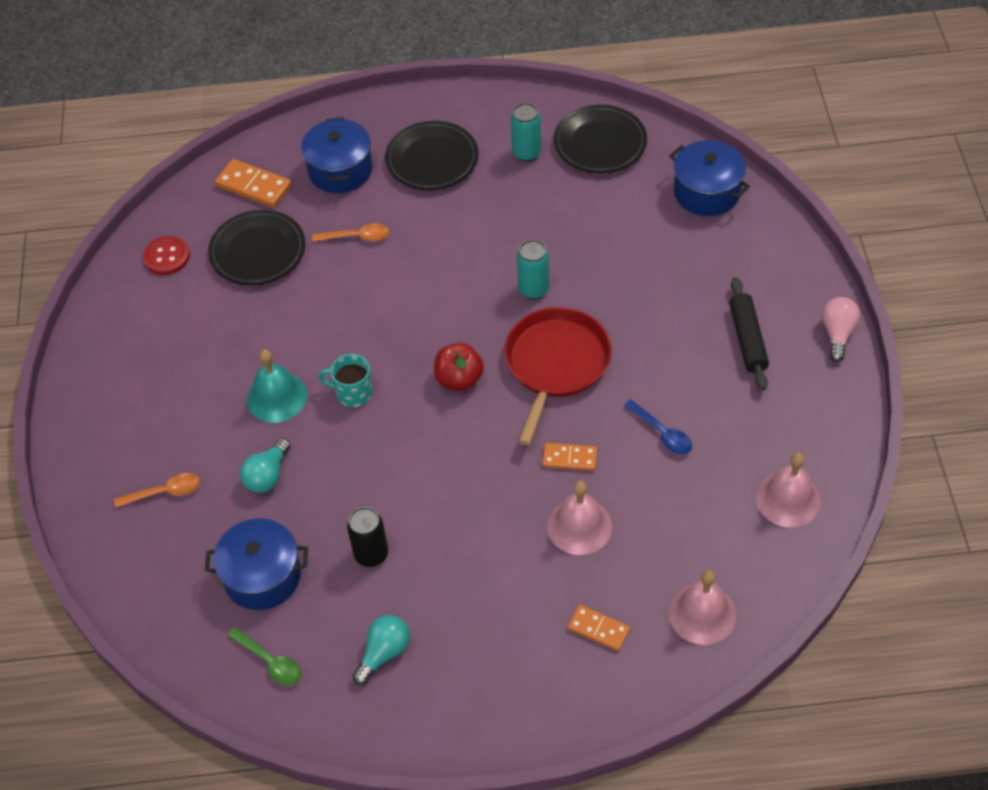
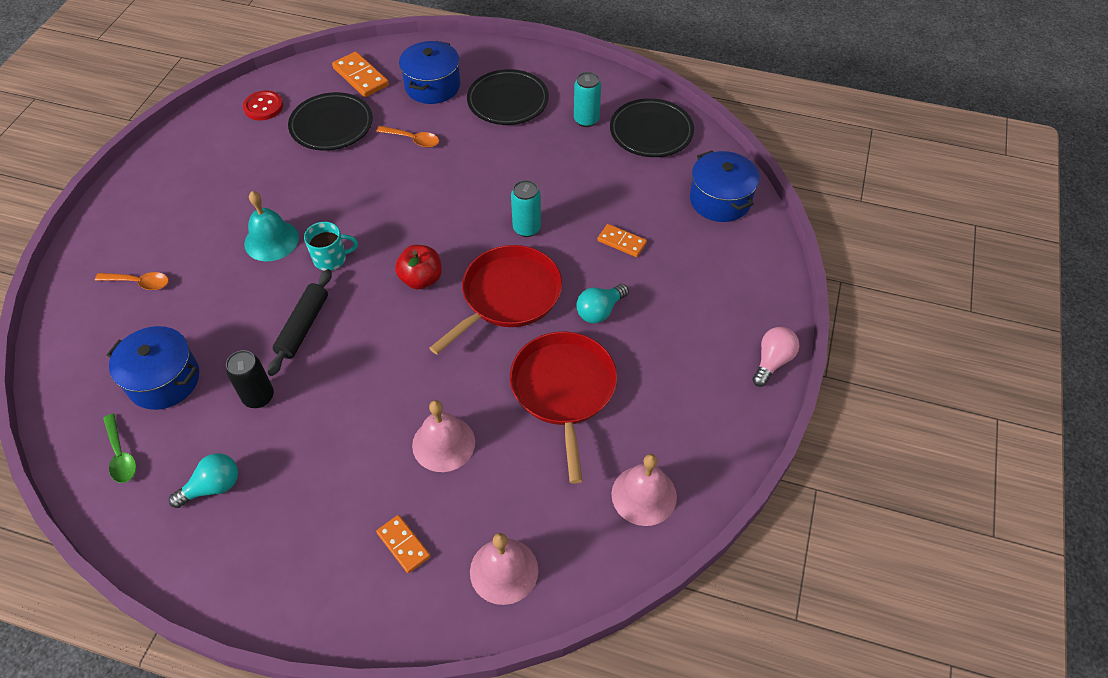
camera: 20 degrees right, 0 degrees up
(267, 475) = (223, 299): turquoise light bulb -> turquoise light bulb (600, 311)
(353, 393) = (331, 259): turquoise mug -> turquoise mug turned 135 degrees clockwise
(569, 458) = (471, 380): orange domino -> orange domino (622, 242)
(662, 433) = (563, 390): blue spoon -> red pan
(747, 339) = (686, 336): black rolling pin -> black rolling pin (303, 327)

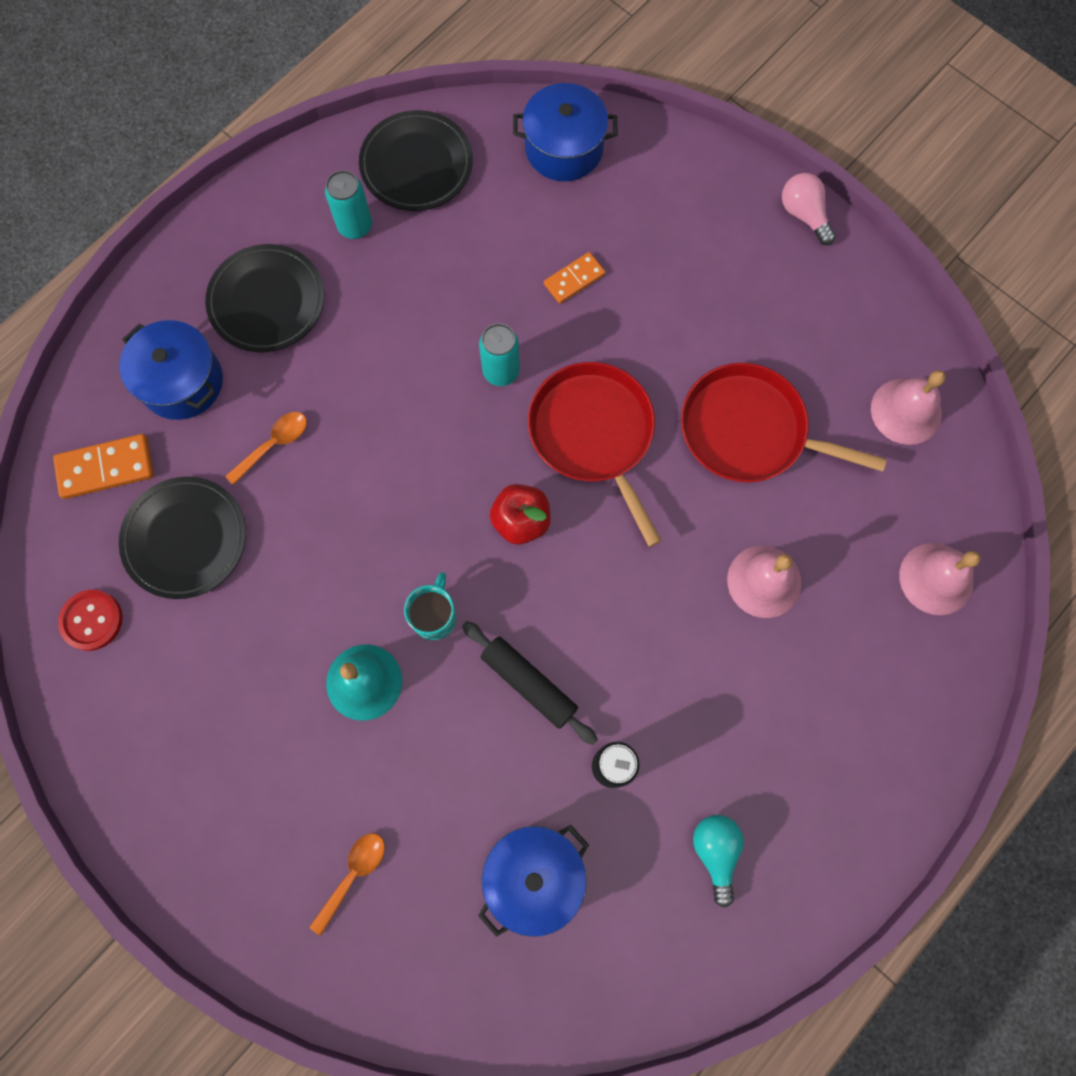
camera: 65 degrees left, 20 degrees up
(121, 455) = (625, 953): green spoon -> none
(403, 545) = (869, 667): orange domino -> none
(600, 311) = (661, 347): turquoise light bulb -> none

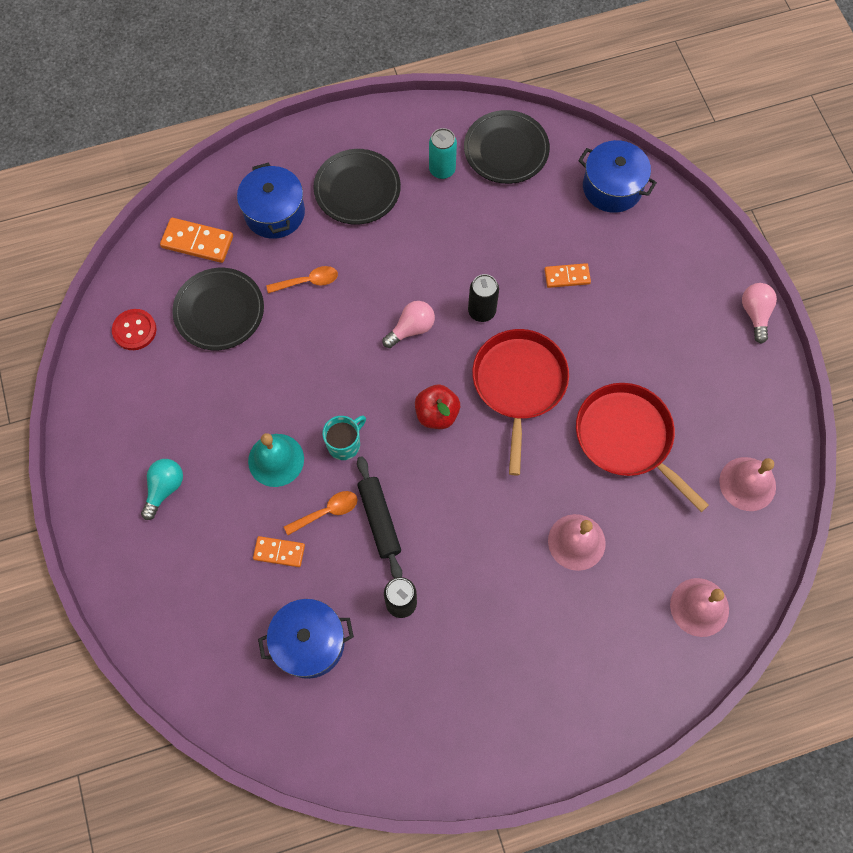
camera: 30 degrees right, 5 degrees down
(353, 875) = (198, 575): orange spoon -> orange spoon (327, 512)
(432, 436) = (411, 329): none -> pink light bulb
(434, 790) = (279, 552): none -> orange domino
(501, 371) = (481, 311): turquoise can -> black can
(715, 852) = (436, 697): turquoise light bulb -> turquoise light bulb (164, 488)

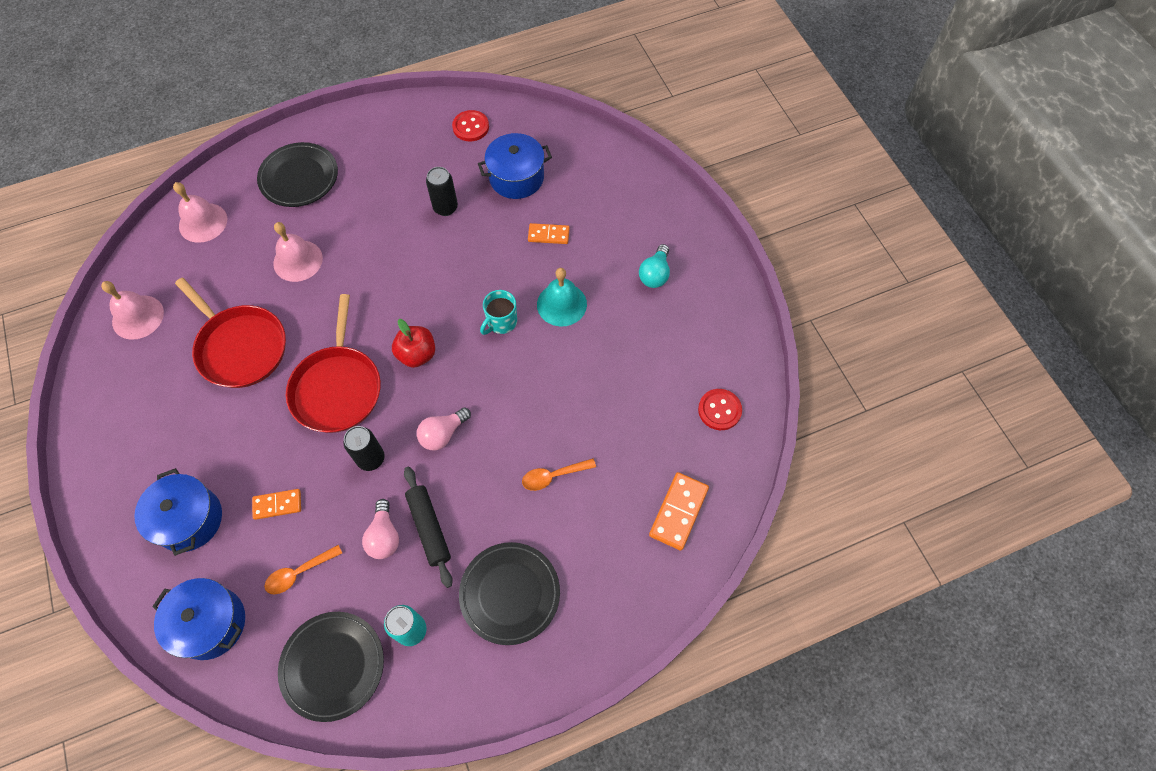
camera: 175 degrees right, 5 degrees down
(197, 242) = (678, 512): orange domino -> orange domino turned 75 degrees counterclockwise
(219, 311) = (639, 436): black plate -> black plate (299, 178)
(274, 213) = (600, 555): blue pot -> blue pot (189, 519)
(327, 512) = (512, 267): orange spoon -> orange spoon (299, 573)
(363, 735) = (471, 127): none -> red button
(379, 520) = (466, 264): black rolling pin -> black rolling pin (429, 528)
(755, 314) = (84, 479): pink light bulb -> pink light bulb (384, 536)

